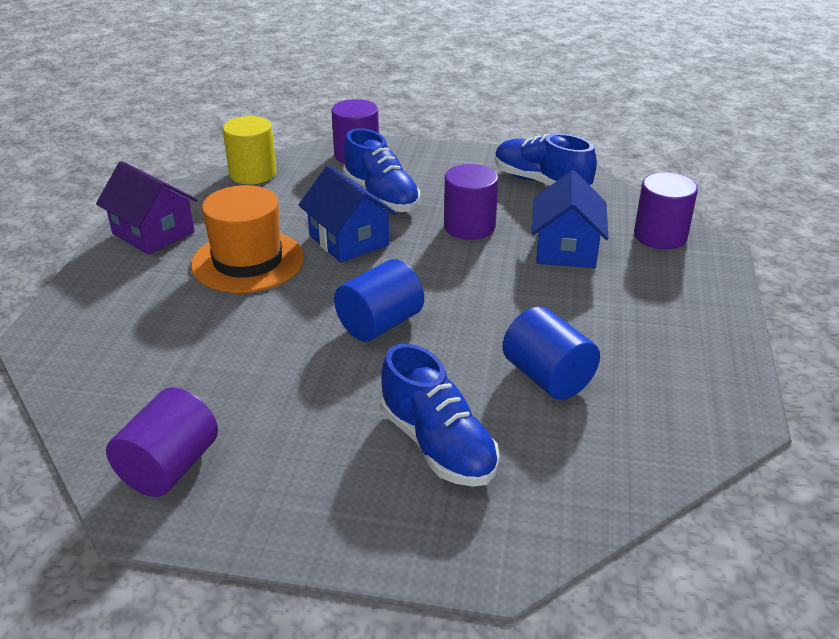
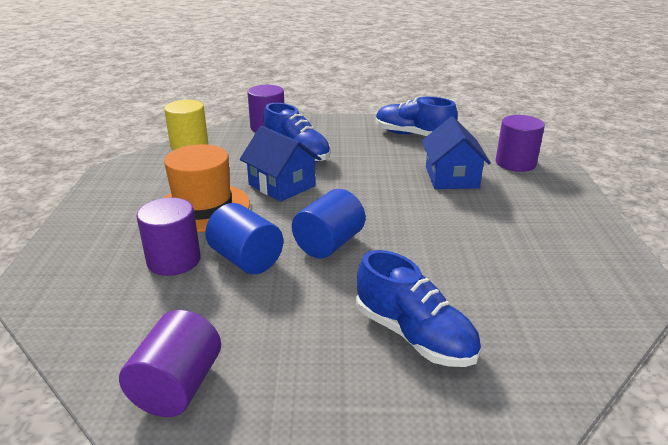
camera: 10 degrees left, 5 degrees down
(153, 233) = (116, 193): purple house -> none
(469, 227) = (372, 168): purple cylinder -> purple cylinder (174, 260)
(547, 377) = (480, 270): blue cylinder -> blue cylinder (246, 259)

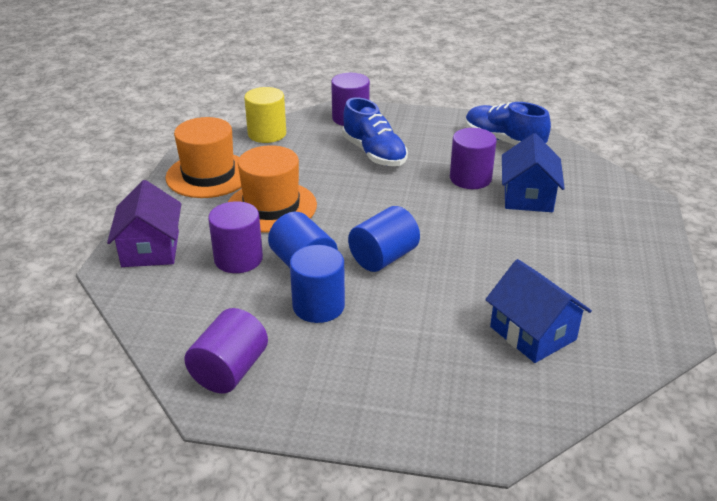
camera: 10 degrees right, 5 degrees up
(73, 260) = (150, 249): none -> purple house
(133, 184) = (208, 175): none -> orange hat
(270, 300) = (318, 306): none -> blue cylinder
(281, 185) = (351, 189): blue house -> blue house (532, 333)
(414, 335) = (438, 353): blue shoe -> none
(515, 163) = (603, 186): purple cylinder -> purple cylinder (470, 178)

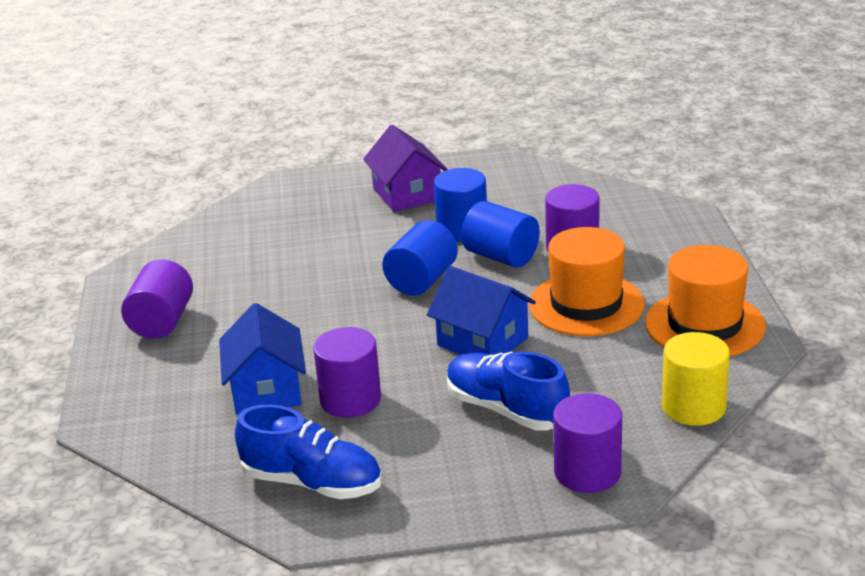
camera: 165 degrees right, 5 degrees down
(150, 249) = (671, 237): purple house -> purple house (407, 194)
(229, 370) = (504, 178): purple cylinder -> purple cylinder (162, 322)
(532, 333) = (255, 251): blue house -> blue house (483, 341)

